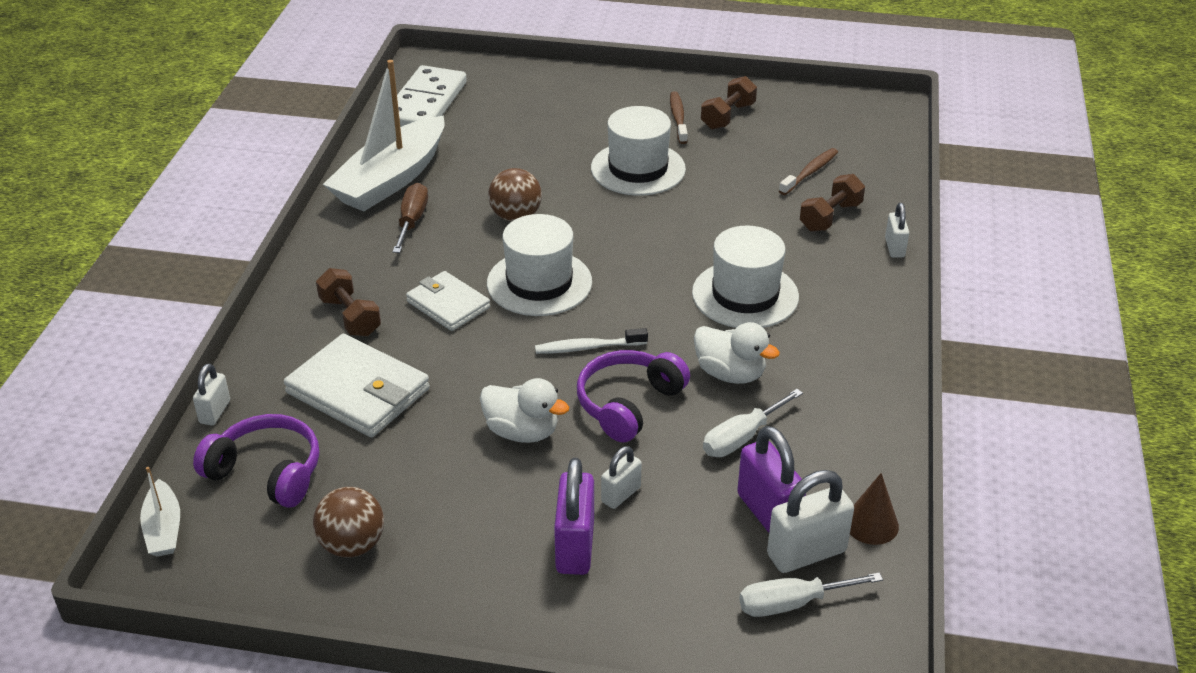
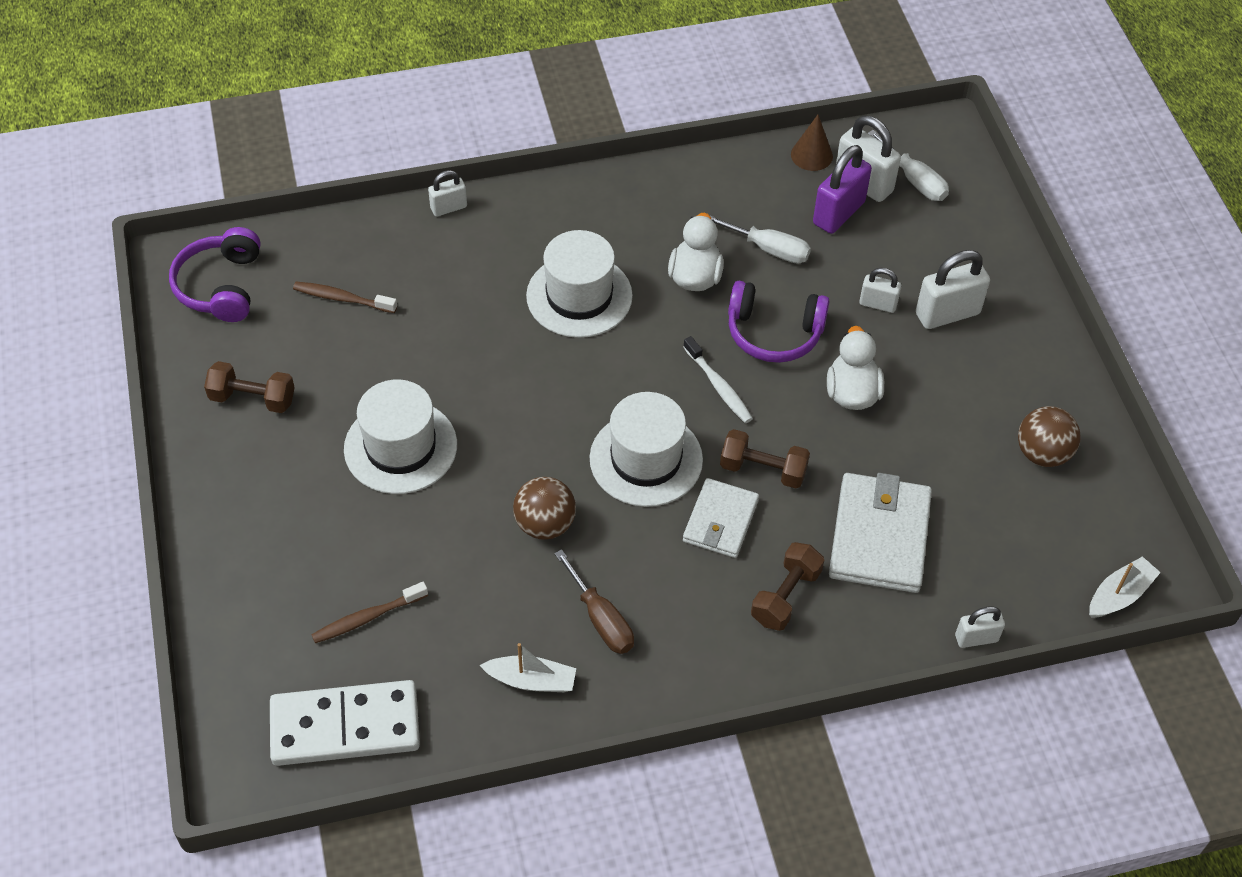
camera: 115 degrees left, 15 degrees up
(267, 472) = (1014, 554): purple headphones -> purple headphones (221, 286)
(391, 179) = (531, 680): white boat -> white boat, size x0.46
(412, 221) = (601, 619): brown screwdriver -> brown screwdriver turned 105 degrees counterclockwise
(575, 547) = (947, 314): purple padlock -> white padlock
(678, 118) = (275, 444): brown toothbrush -> brown toothbrush (367, 618)
(830, 217) = (419, 264): brown dumbbell -> brown dumbbell (763, 470)

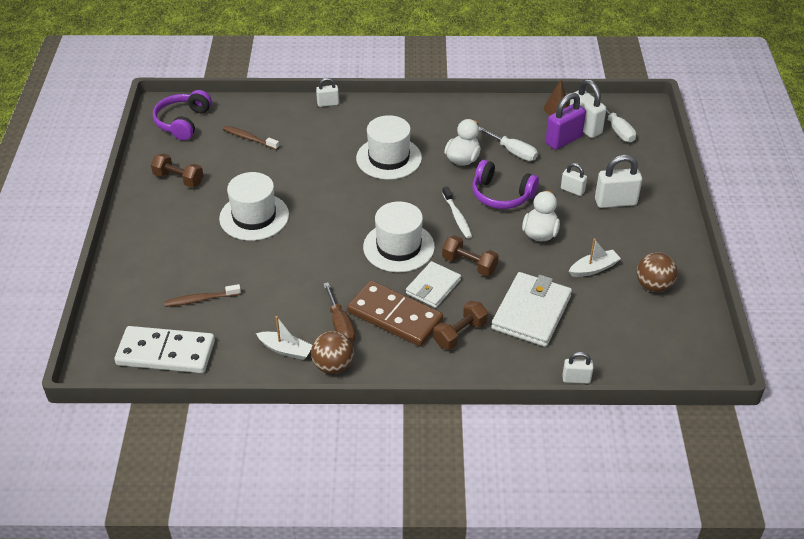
camera: 15 degrees right, 10 degrees down
(545, 524) = (325, 270): brown ball -> brown ball (333, 366)
(679, 585) = (395, 316): none -> brown domino
(1119, 595) = (680, 372): white boat -> white boat (594, 268)

